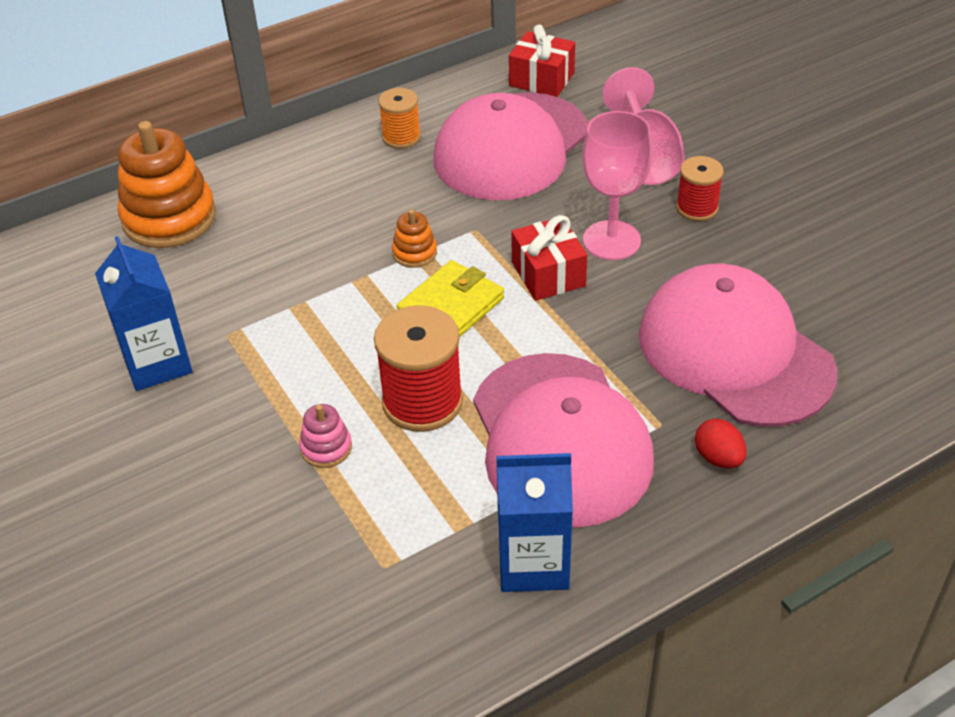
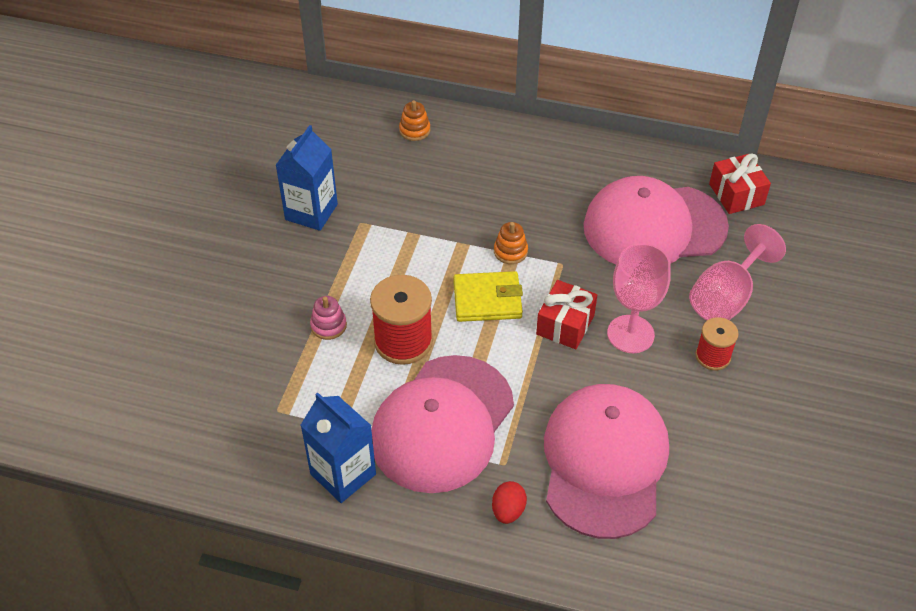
camera: 45 degrees right, 5 degrees up
(169, 218) = (414, 130): orange stacking toy -> orange stacking toy, size x0.46
(401, 137) = (598, 171): orange spool -> none

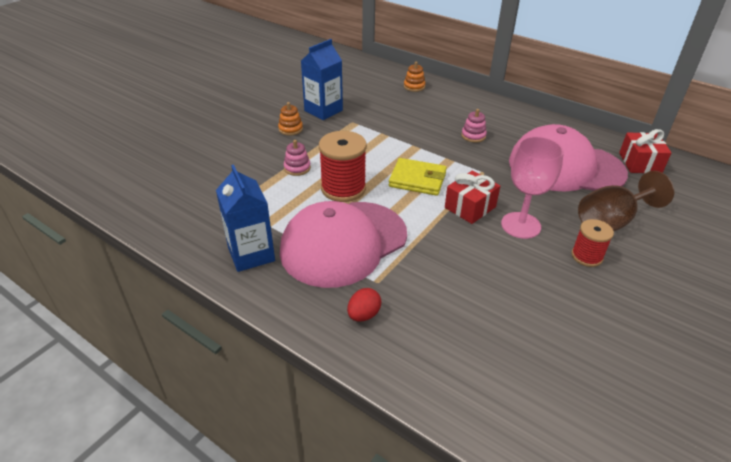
camera: 20 degrees right, 10 degrees down
(510, 251) = (448, 158): orange stacking toy -> orange stacking toy (290, 129)
(527, 204) = (473, 136): none -> pink stacking toy
(604, 462) = (462, 303): pink cap -> none
(726, 297) = (611, 221): pink goblet -> brown goblet

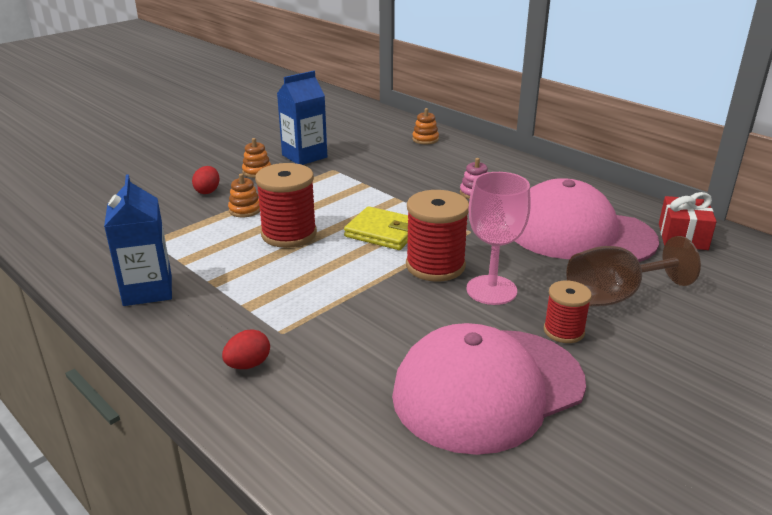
camera: 10 degrees right, 10 degrees down
(258, 152) = (207, 191): none -> red egg
(297, 168) = (245, 210): pink stacking toy -> orange stacking toy
(343, 243) = (261, 289): pink cap -> pink cap (487, 389)
(470, 207) = (435, 266): red gift -> red spool

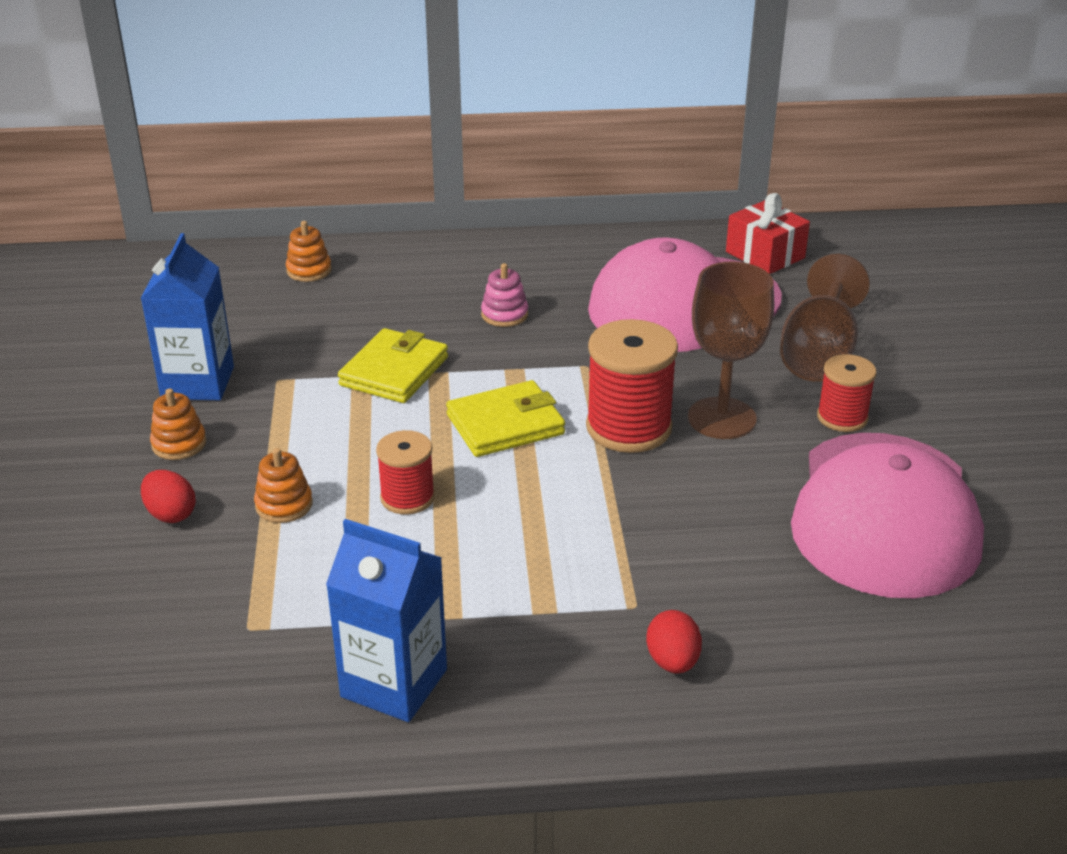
camera: 50 degrees left, 5 degrees up
(289, 234) = (407, 497): red spool -> red spool, size x0.59
(381, 189) = (394, 371): none -> yellow wallet
(491, 290) = (722, 418): pink goblet -> brown goblet

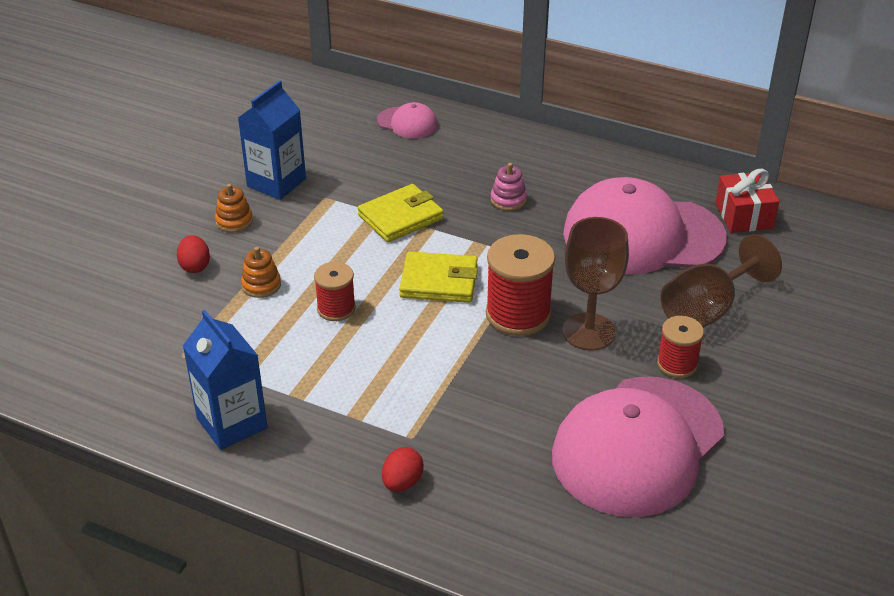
camera: 30 degrees right, 5 degrees up
(309, 270) = (407, 123): orange stacking toy -> pink cap

